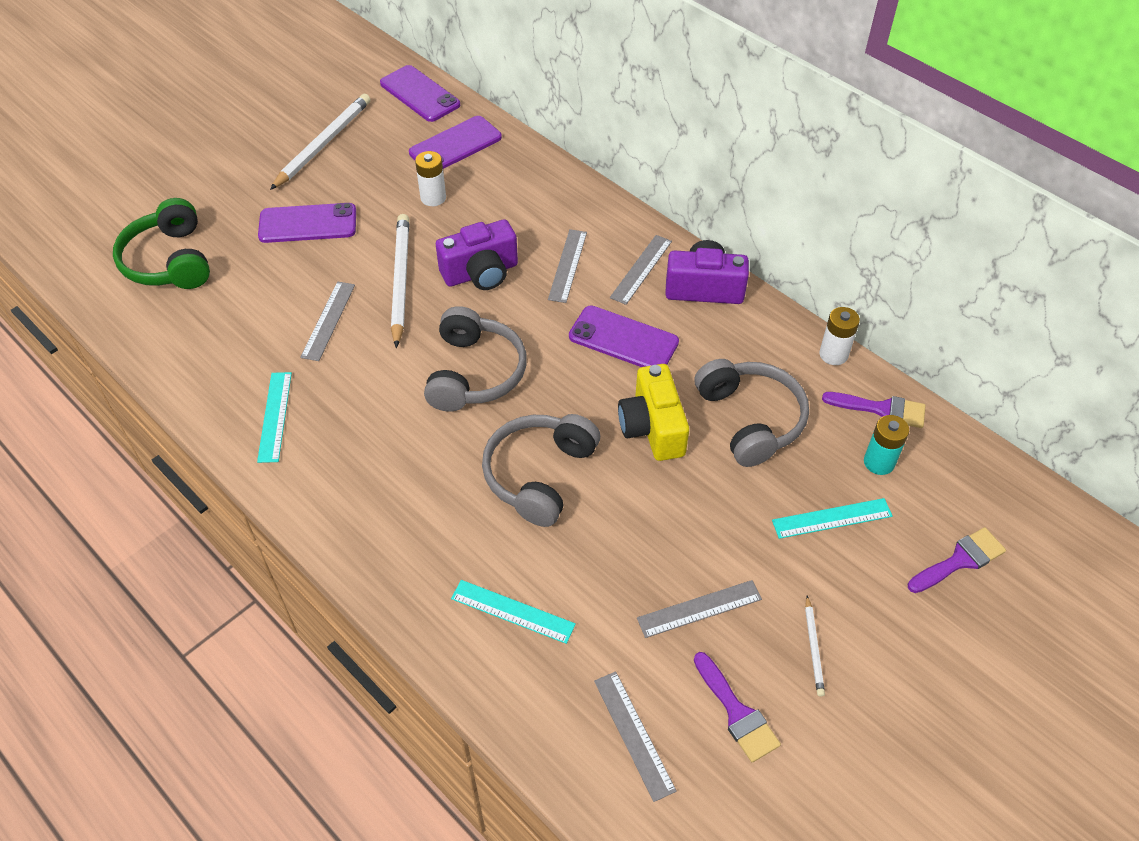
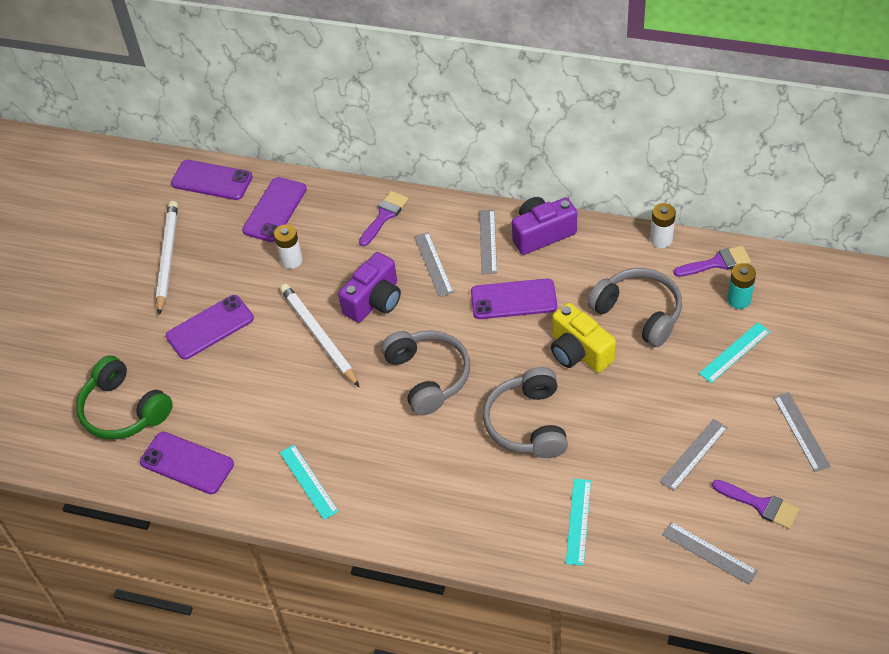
camera: 25 degrees left, 0 degrees up
(181, 338) = (187, 463): none -> purple phone
(328, 320) = (289, 393): grey ruler -> grey ruler (801, 431)
(512, 611) = (578, 521): turquoise ruler -> turquoise ruler turned 75 degrees counterclockwise
(813, 647) = (778, 440): white pencil -> none
(960, 560) = (827, 338): purple brush -> purple brush (384, 216)

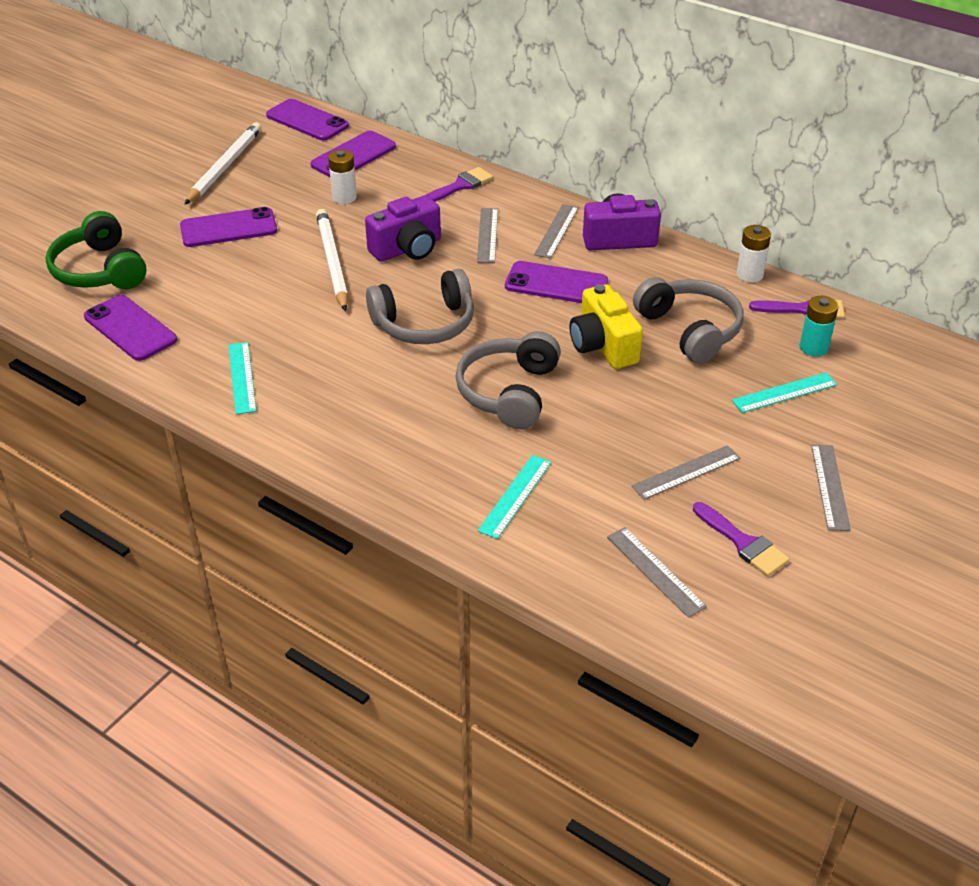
camera: 15 degrees right, 10 degrees down
(428, 376) = (424, 324): grey headphones -> grey headphones turned 75 degrees clockwise

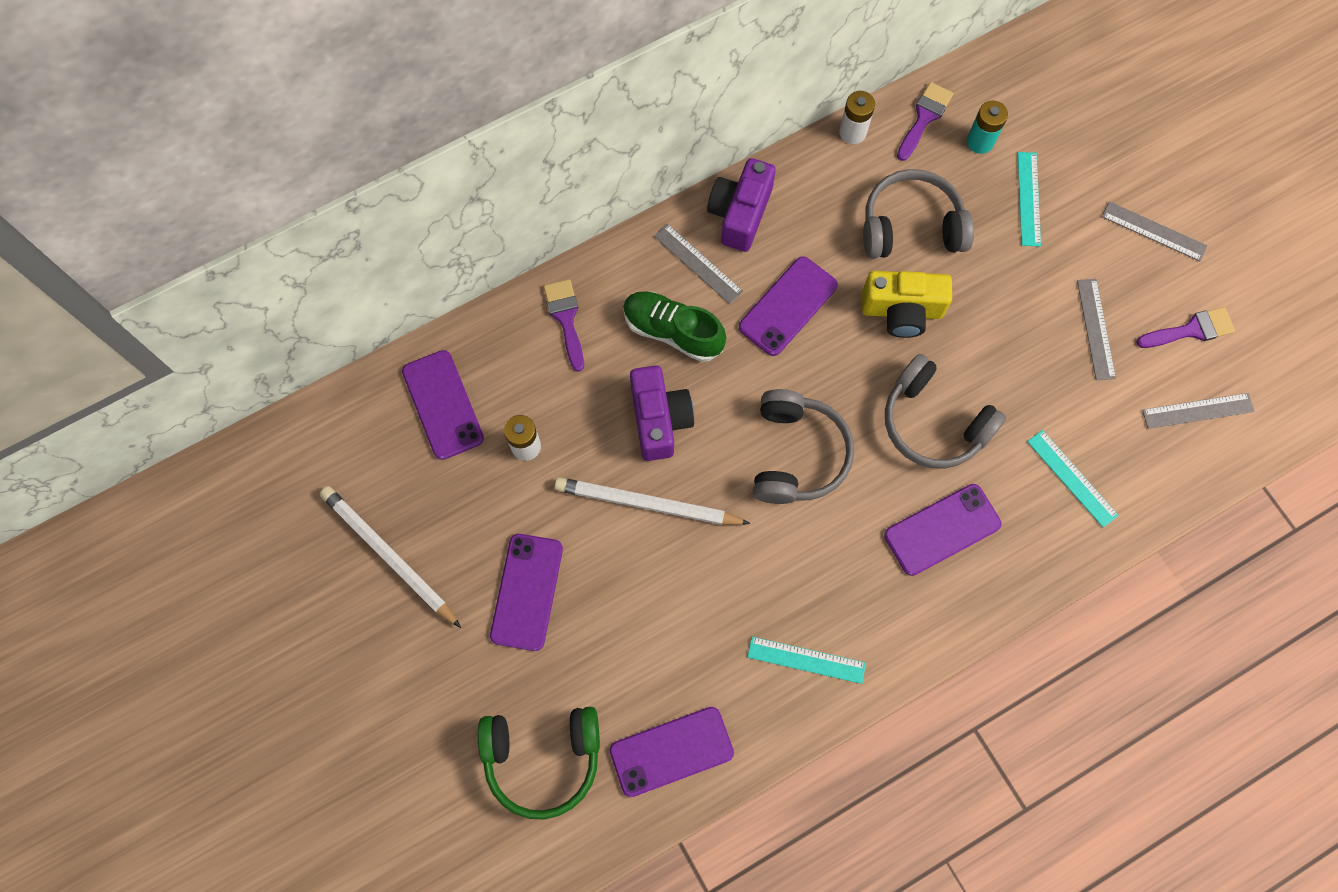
camera: 65 degrees left, 30 degrees up
(307, 121) = (333, 427): purple phone -> purple phone (942, 530)
(488, 235) = (673, 331): grey ruler -> green shoe

